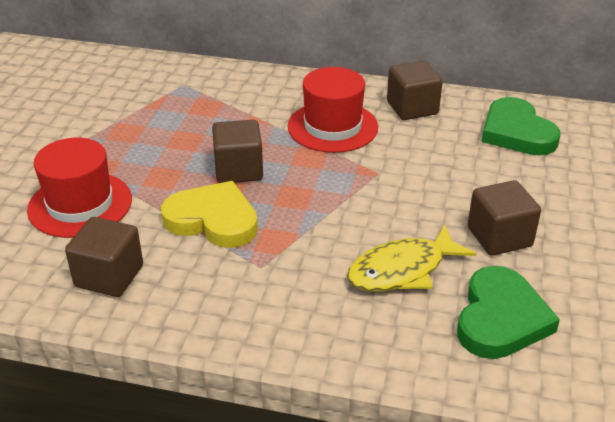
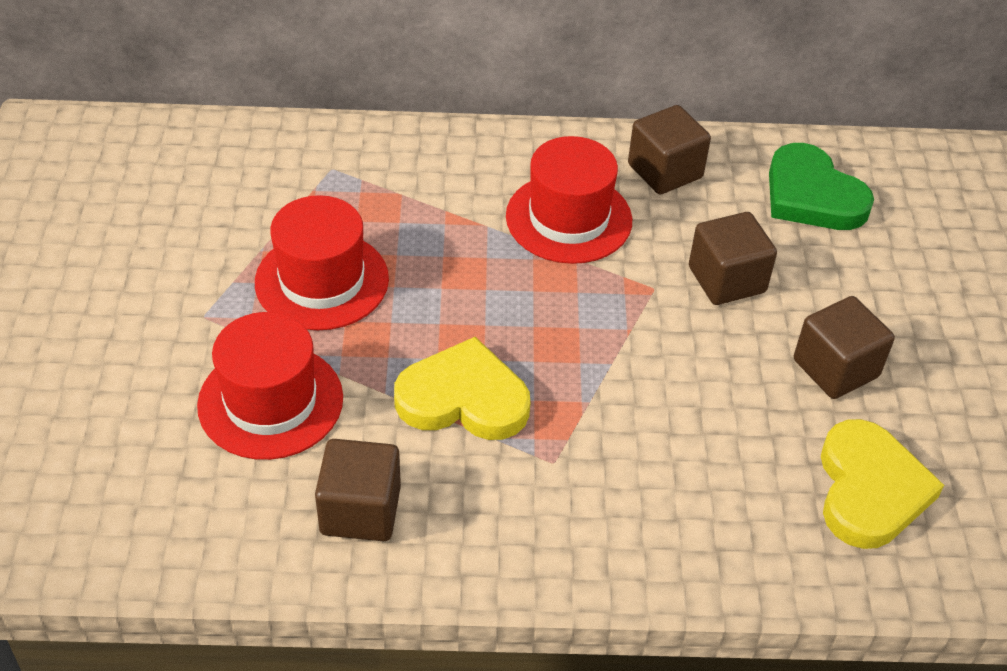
camera: 15 degrees left, 10 degrees up
(148, 142) = (322, 280): none -> red hat
(238, 170) = (467, 311): brown cube -> brown cube (726, 280)
(402, 270) = (732, 438): yellow fish -> none
(500, 318) = (869, 489): green heart -> yellow heart

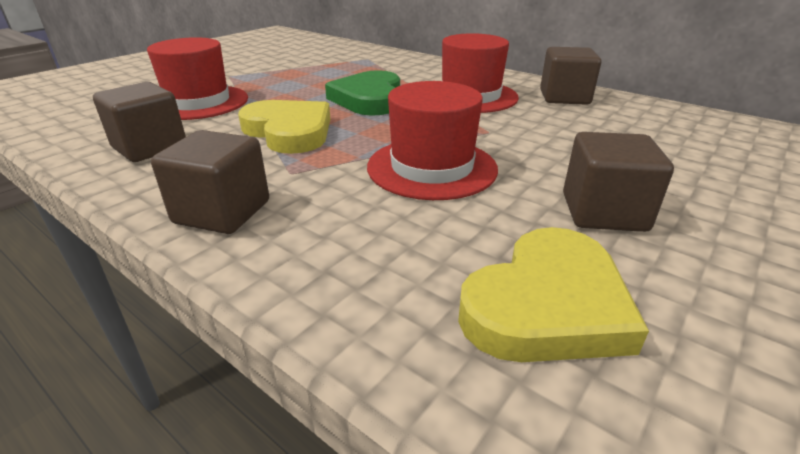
camera: 40 degrees right, 15 degrees down
(322, 280) = (299, 80): red hat -> red hat (431, 167)
(726, 280) = (553, 143): brown cube -> brown cube (222, 212)
(812, 195) = (680, 131): green heart -> green heart (369, 99)

